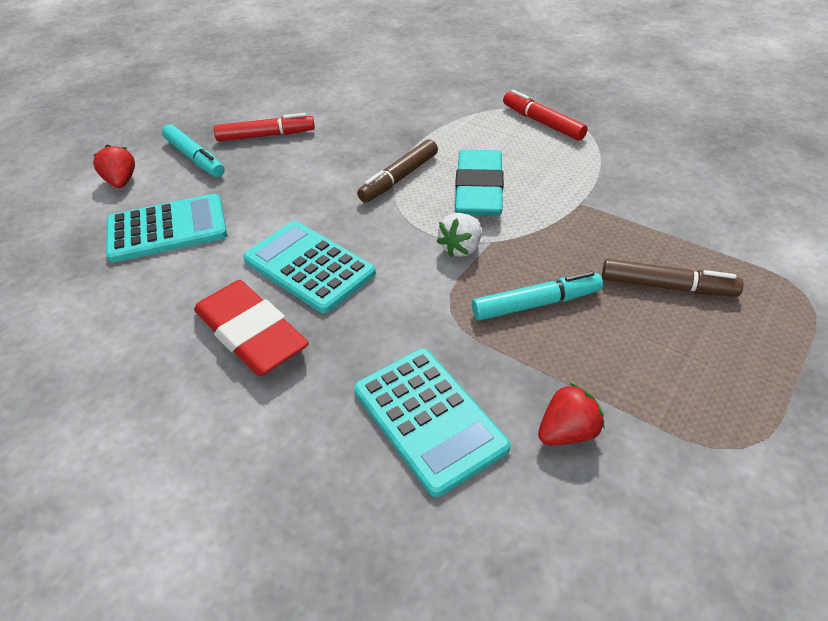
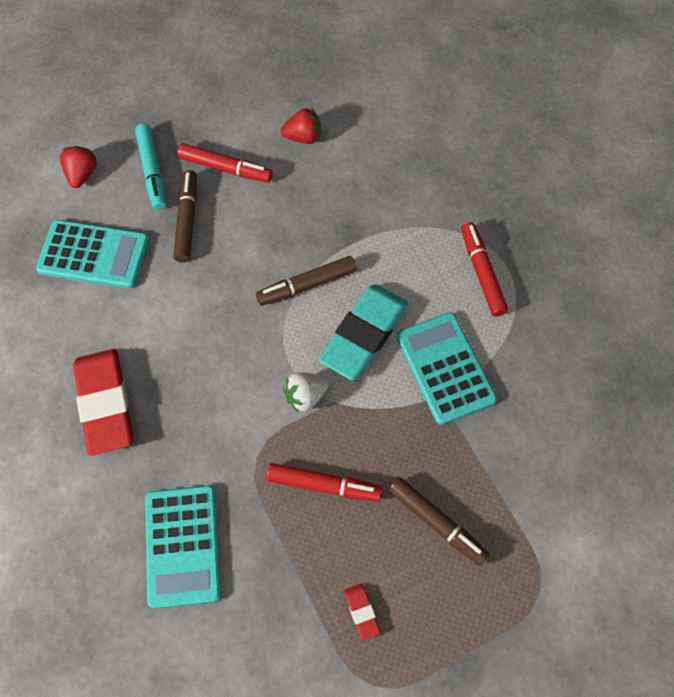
camera: 25 degrees right, 20 degrees up
(251, 177) = (187, 221): none -> brown marker
(309, 267) = (179, 355): turquoise calculator -> turquoise calculator (445, 368)
(535, 304) = (323, 485): turquoise marker -> red marker
(567, 432) = (266, 608): red strawberry -> red strawberry (303, 137)
(668, 387) = (361, 612): none -> red eraser

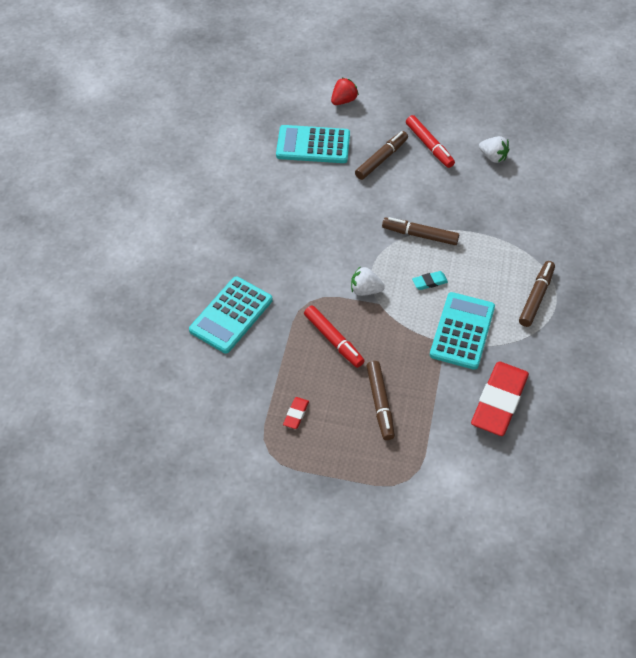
camera: 40 degrees right, 10 degrees down
(93, 255) = (313, 145): turquoise calculator -> turquoise calculator turned 135 degrees clockwise
(105, 403) = (253, 221): red eraser -> red eraser (499, 401)
(152, 171) = (385, 122): turquoise marker -> none
(303, 137) = (493, 157): red strawberry -> white strawberry
(364, 335) = (429, 282): turquoise eraser -> turquoise eraser, size x0.42
(482, 273) = (536, 297): red marker -> brown marker

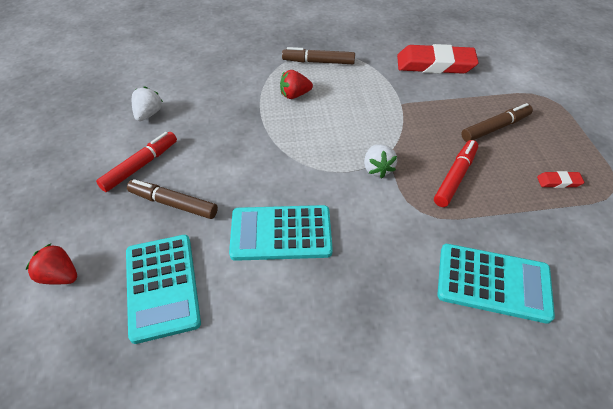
camera: 110 degrees left, 5 degrees down
(420, 235) = (281, 144): brown marker -> none
(429, 282) = (339, 125): turquoise eraser -> none
(462, 331) = (381, 95): turquoise calculator -> turquoise calculator (281, 233)
(486, 262) = (294, 95): none -> red strawberry

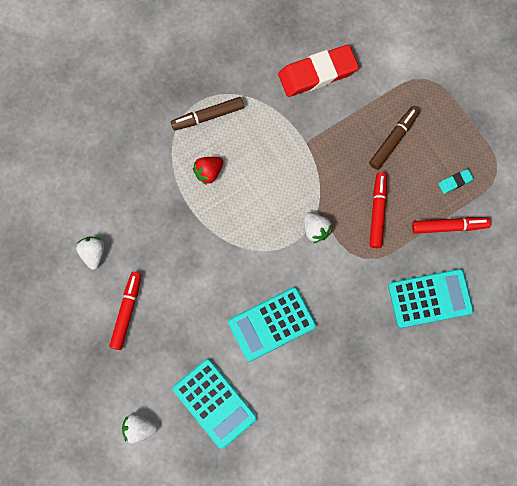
camera: 25 degrees left, 25 degrees up
(60, 276) = (139, 429): red strawberry -> white strawberry
(174, 204) = (178, 335): brown marker -> none
(540, 219) = (449, 226): none -> red marker
(558, 181) = (455, 182): red eraser -> turquoise eraser

